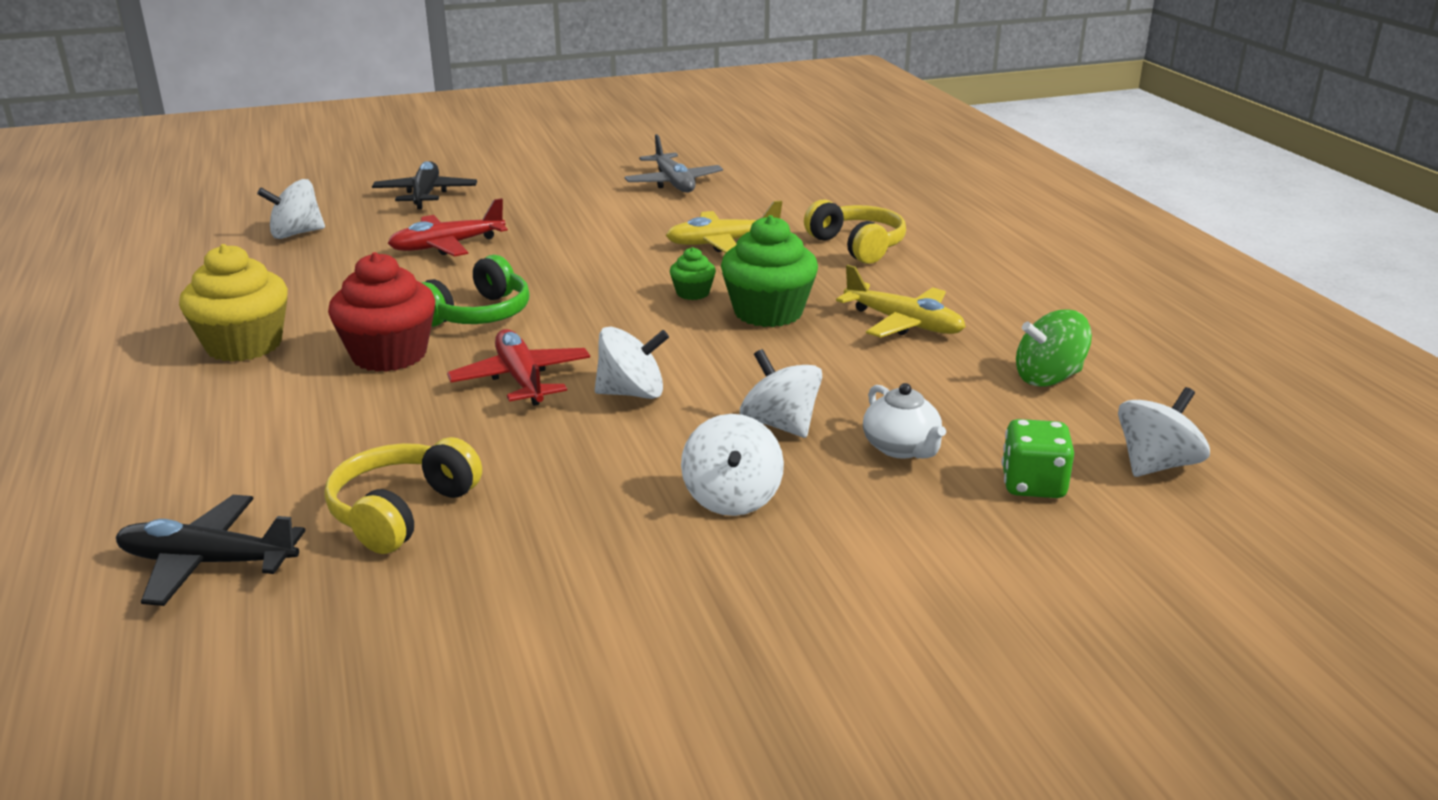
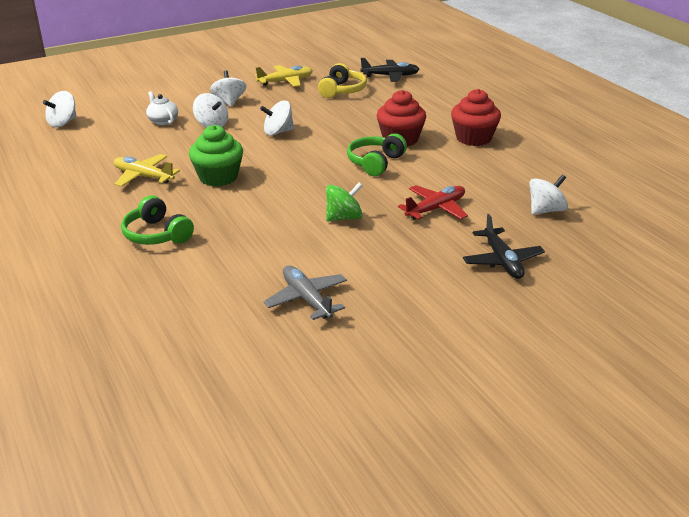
camera: 170 degrees right, 5 degrees up
(244, 345) = (473, 138): yellow cupcake -> red cupcake
(521, 379) = (330, 134): red plane -> none
(693, 293) = (263, 186): green cupcake -> none
(722, 243) = (252, 228): yellow plane -> yellow plane (286, 81)
(857, 246) = (157, 234): yellow headphones -> green headphones
(1033, 485) = (116, 113): green dice -> none
(1048, 378) = (83, 153): green spinning top -> green spinning top (344, 218)

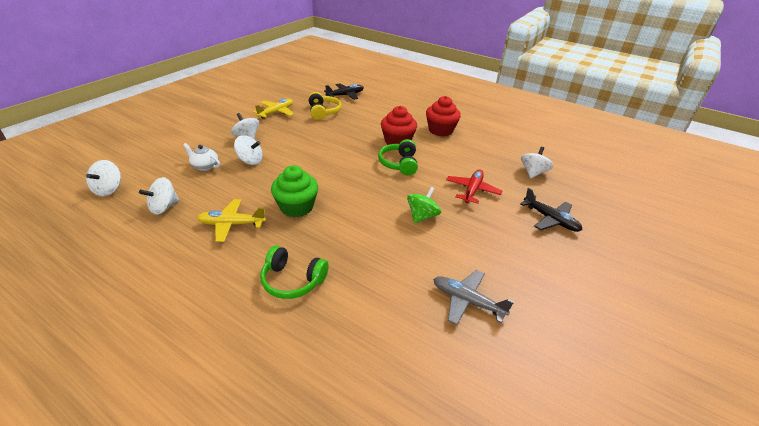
camera: 30 degrees left, 5 degrees up
(278, 132) = (308, 155): white spinning top -> white spinning top (164, 207)

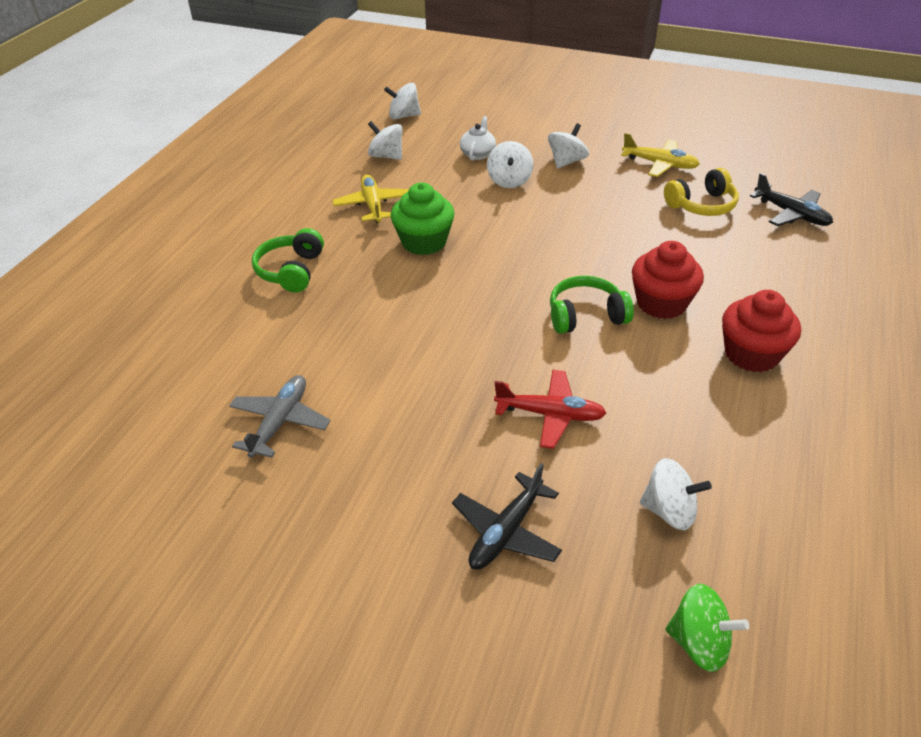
camera: 80 degrees right, 5 degrees up
(422, 216) = (449, 359): green spinning top -> green spinning top (699, 642)

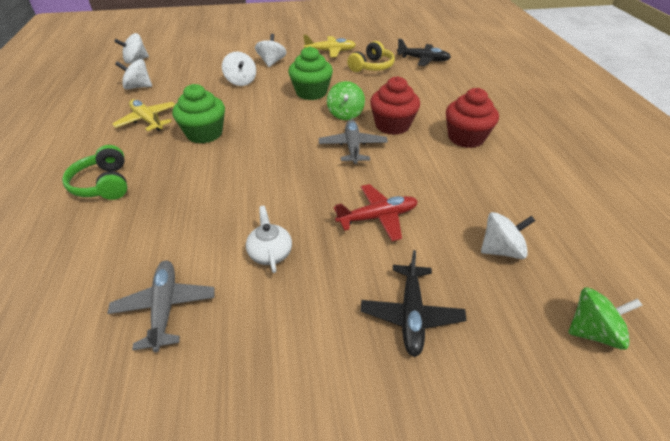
camera: 30 degrees left, 0 degrees up
(478, 154) = (207, 71): white teapot -> white teapot (270, 253)
(586, 316) = (352, 147): green headphones -> grey plane
(587, 222) = (311, 92): none -> green cupcake
(610, 267) = (345, 114): none -> green spinning top

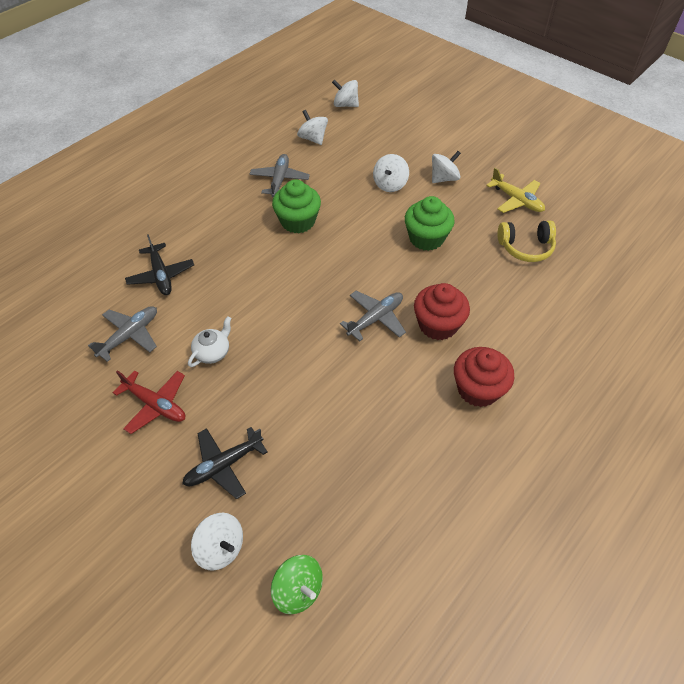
camera: 50 degrees right, 10 degrees up
(104, 184) = (196, 220): green headphones -> none
(147, 120) = (279, 180): yellow plane -> grey plane
(345, 114) = (419, 282): green spinning top -> none
(378, 217) = (303, 389): red plane -> red plane (156, 405)
(423, 60) = (594, 276): black plane -> black plane (161, 275)
(501, 250) = (338, 490): white spinning top -> white spinning top (221, 548)

